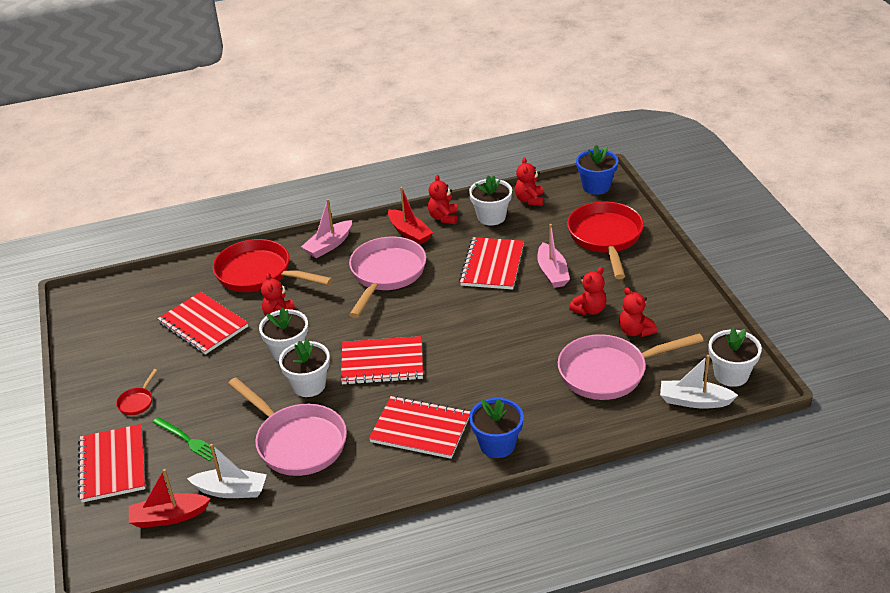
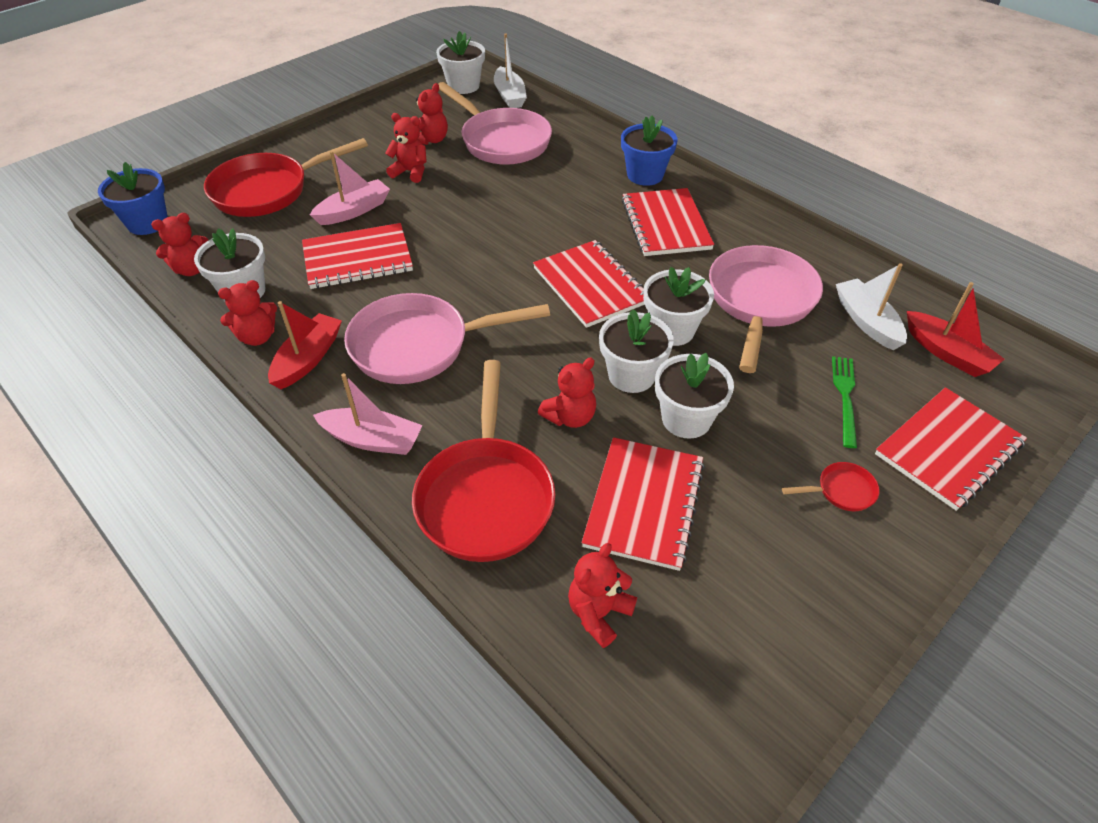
camera: 120 degrees left, 10 degrees up
(167, 291) = (598, 613): none -> red teddy bear
(237, 362) = (686, 419): none -> white flower pot

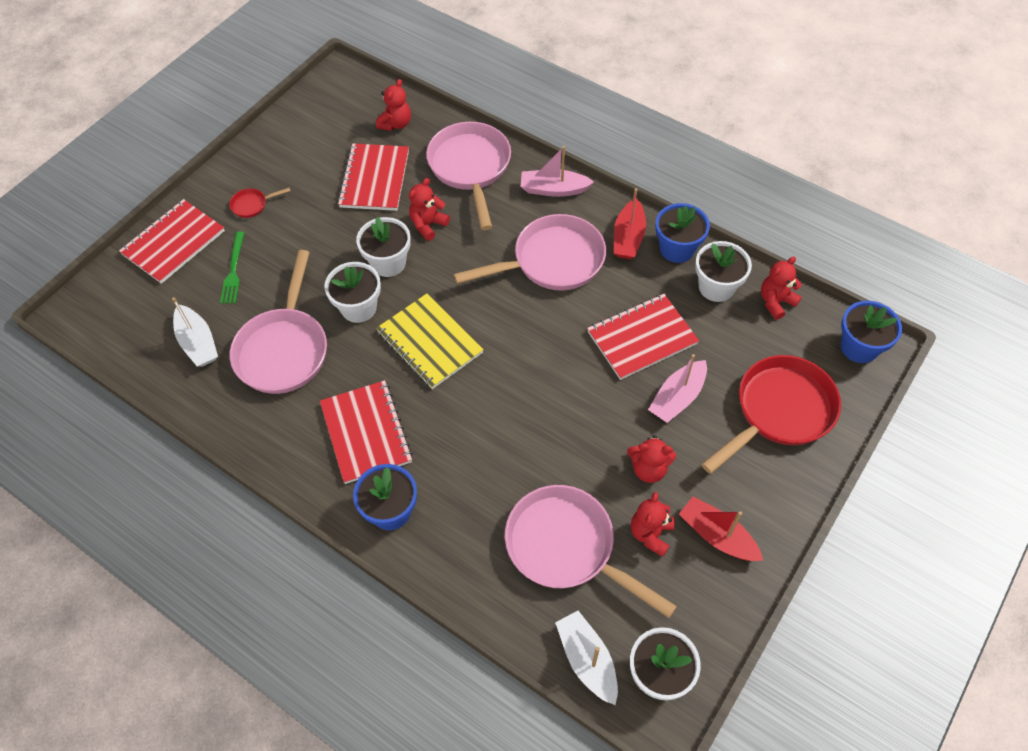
camera: 170 degrees right, 10 degrees up
(257, 337) = (677, 249): red teddy bear -> blue flower pot
(485, 496) = (470, 168): red pan -> pink pan
(590, 285) = (429, 342): red notebook -> yellow notebook
(686, 419) = (348, 236): white flower pot -> none
(947, 353) = (143, 322): red boat -> red boat (717, 536)

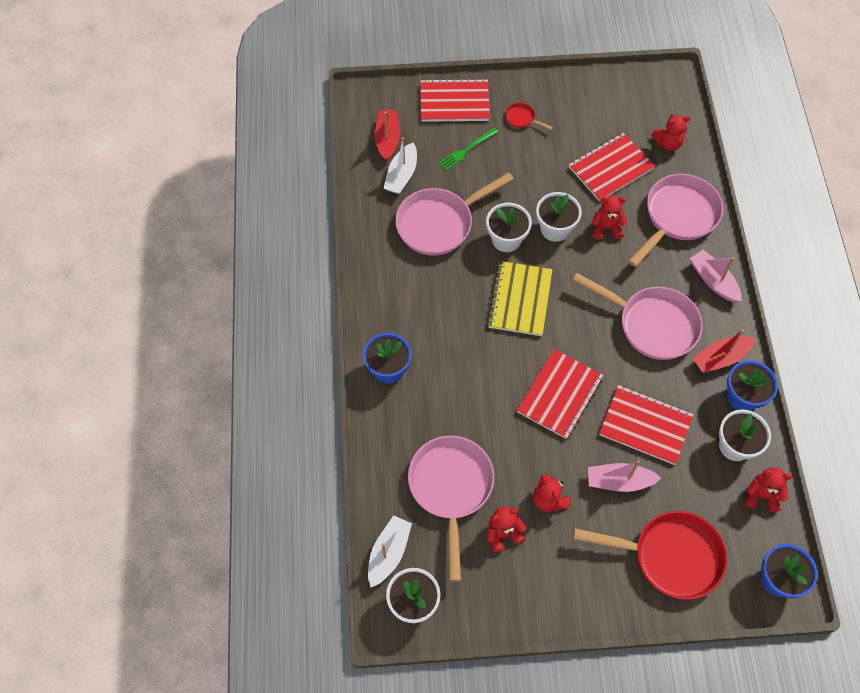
camera: 50 degrees right, 5 degrees up
(366, 433) = (426, 314): red notebook -> red notebook (559, 395)
(717, 536) = (538, 576): red boat -> red boat (387, 139)

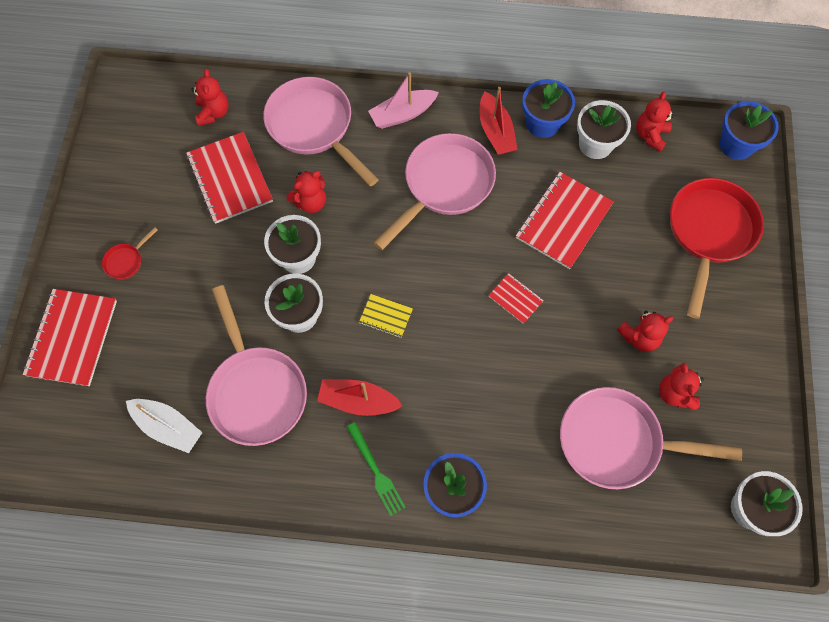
camera: 80 degrees left, 5 degrees up
(387, 139) = (104, 436): red boat -> red boat (358, 401)
(389, 553) = (691, 528): white boat -> none
(466, 150) = (153, 337): green fork -> green fork (376, 471)
(520, 299) = (386, 316): yellow notebook -> yellow notebook, size x0.50
(559, 395) = (515, 299): red notebook -> red notebook, size x0.50
(606, 228) = (310, 202): red teddy bear -> red teddy bear turned 135 degrees counterclockwise
(619, 481) = (624, 261): pink boat -> none

